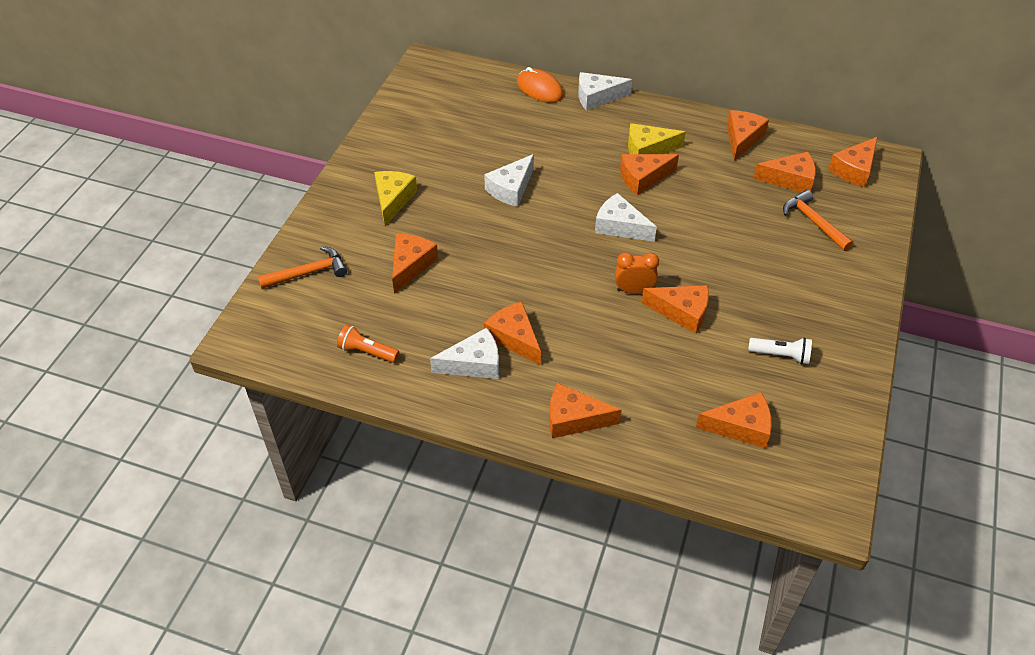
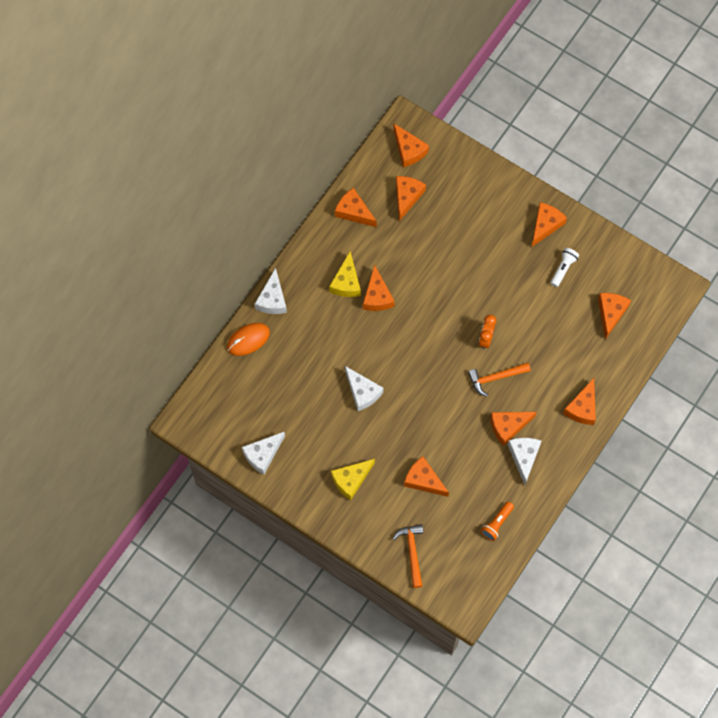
camera: 75 degrees left, 20 degrees up
(393, 200) = (351, 480): yellow cheese -> yellow cheese turned 60 degrees counterclockwise
(620, 226) = (423, 328): white cheese -> white cheese (262, 454)
(682, 312) = (513, 315): orange cheese -> orange cheese (545, 225)
(813, 222) = (453, 200): orange hammer -> orange hammer (495, 378)

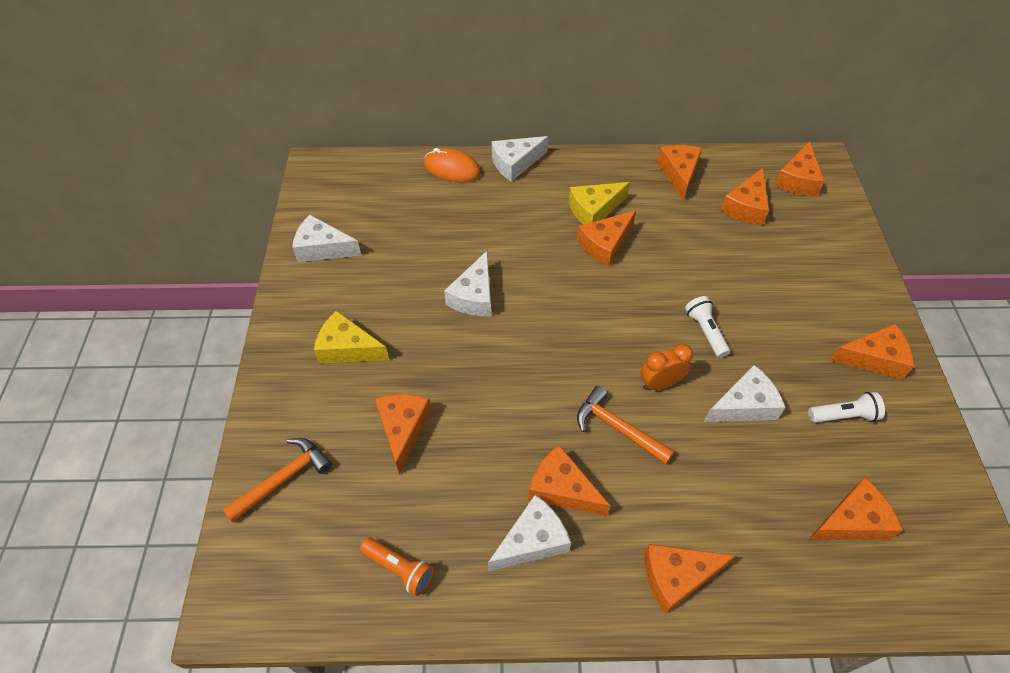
camera: 55 degrees right, 15 degrees down
(407, 197) = (746, 207): orange cheese -> orange cheese turned 135 degrees clockwise
(472, 291) = (705, 331): none -> white flashlight
(497, 523) = (399, 569): orange flashlight -> orange flashlight turned 150 degrees counterclockwise
(525, 309) = (744, 405): none -> white cheese

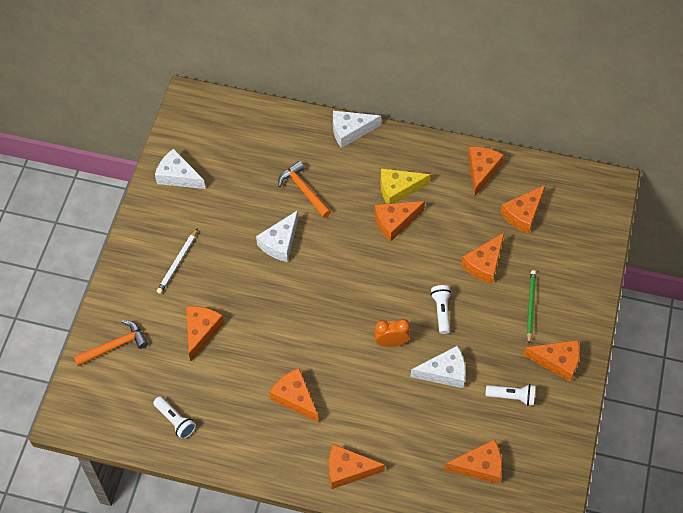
camera: 15 degrees right, 5 degrees up
(347, 348) = (177, 263): yellow cheese -> white pencil
(399, 569) = (175, 421): orange flashlight -> white flashlight
(452, 168) = (297, 125): orange mouse -> none
(532, 540) = (264, 425): white cheese -> none
(617, 428) = (348, 366): orange hammer -> orange hammer (303, 190)
(797, 180) = (579, 199): orange cheese -> orange cheese (484, 264)
(807, 302) = (530, 306): none -> green pencil

